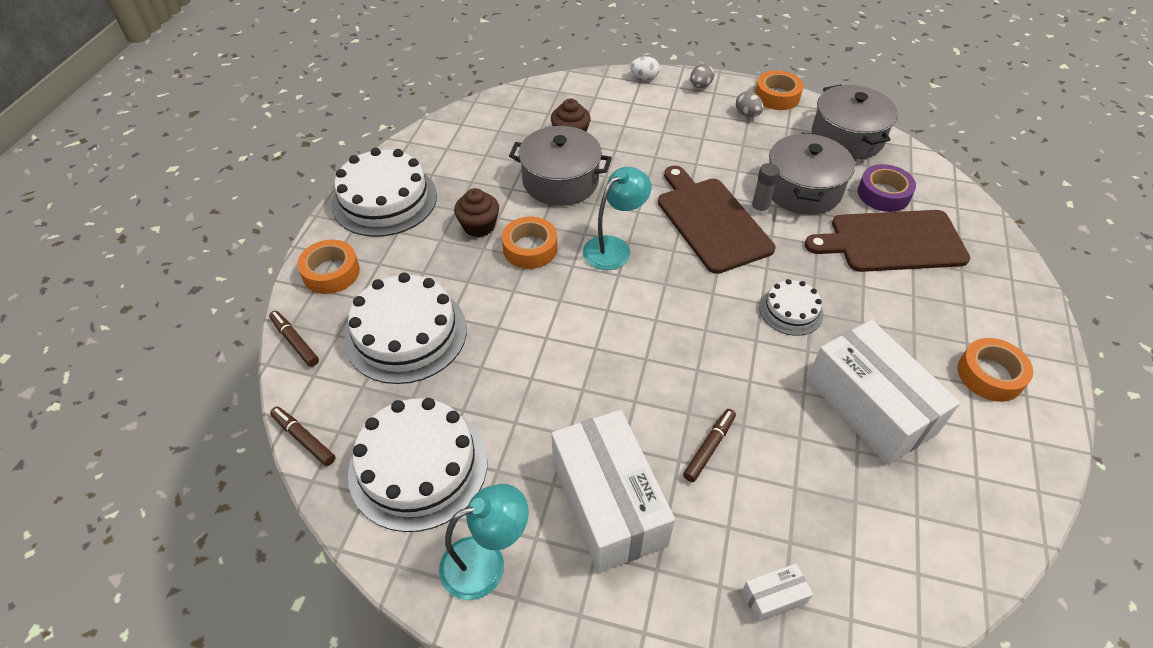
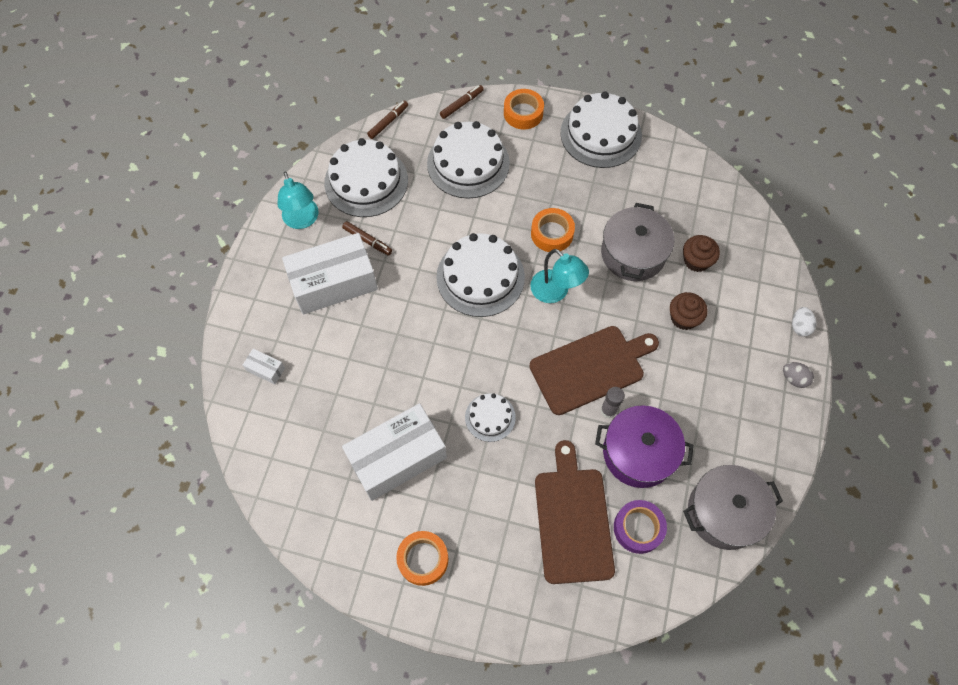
camera: 90 degrees right, 15 degrees up
(479, 226) = (575, 198): brown cupcake -> brown cupcake (683, 318)
(594, 320) = (480, 277): none -> white cake
(709, 448) = (369, 344): brown marker -> brown marker (367, 241)
(747, 114) = (751, 419): grey egg -> none
(773, 597) = (266, 369): white box -> white box turned 45 degrees counterclockwise
(777, 96) = (787, 453): orange tape -> none
(802, 189) = (638, 453): grey pot -> purple pot

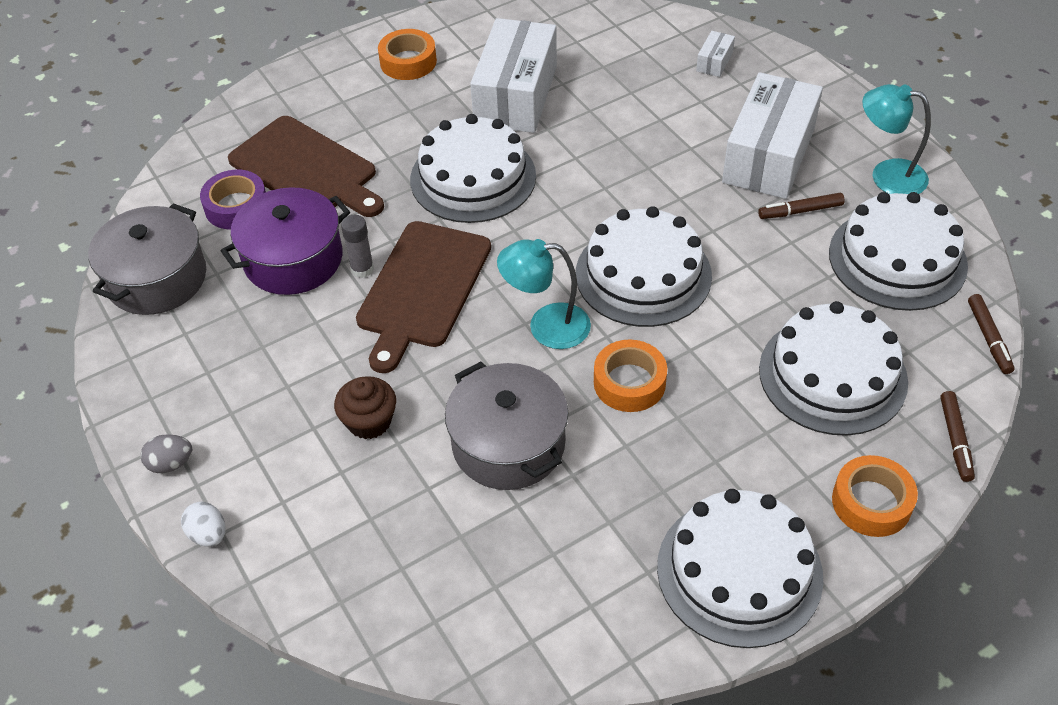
camera: 135 degrees right, 15 degrees down
(266, 369) = (714, 62): white box -> white box turned 45 degrees counterclockwise
(490, 417) = (473, 178): white cake -> white cake, size x1.88
(696, 261) = (420, 505): brown cupcake -> none

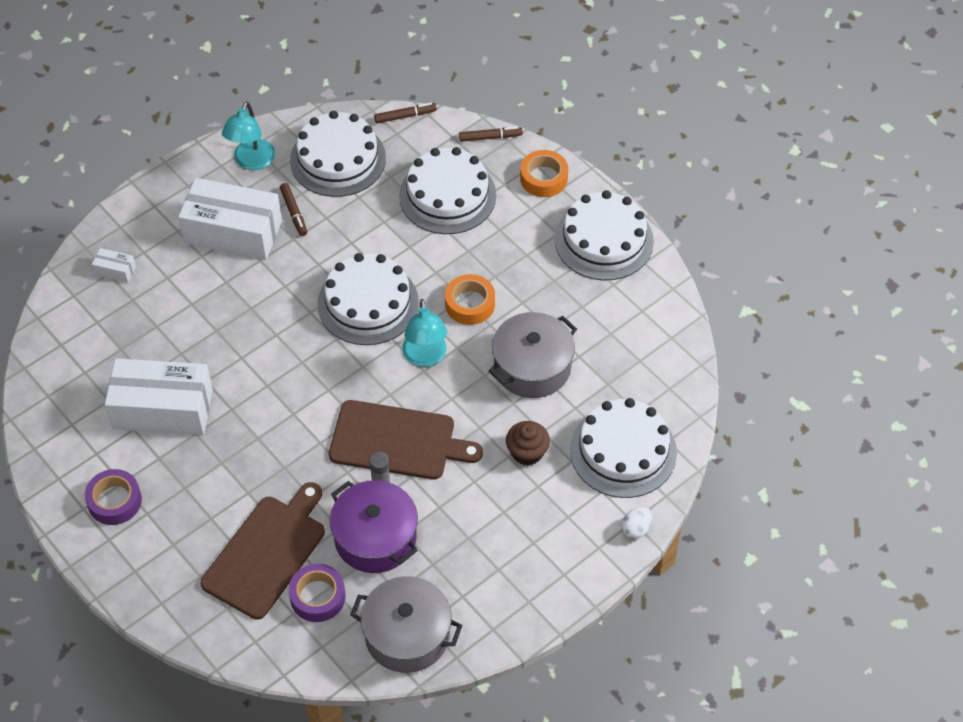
camera: 100 degrees left, 5 degrees up
(171, 464) = (584, 569): grey egg -> none
(408, 62) = (114, 501): orange tape -> purple tape
(473, 178) = (270, 426): white cake -> white cake (623, 451)

